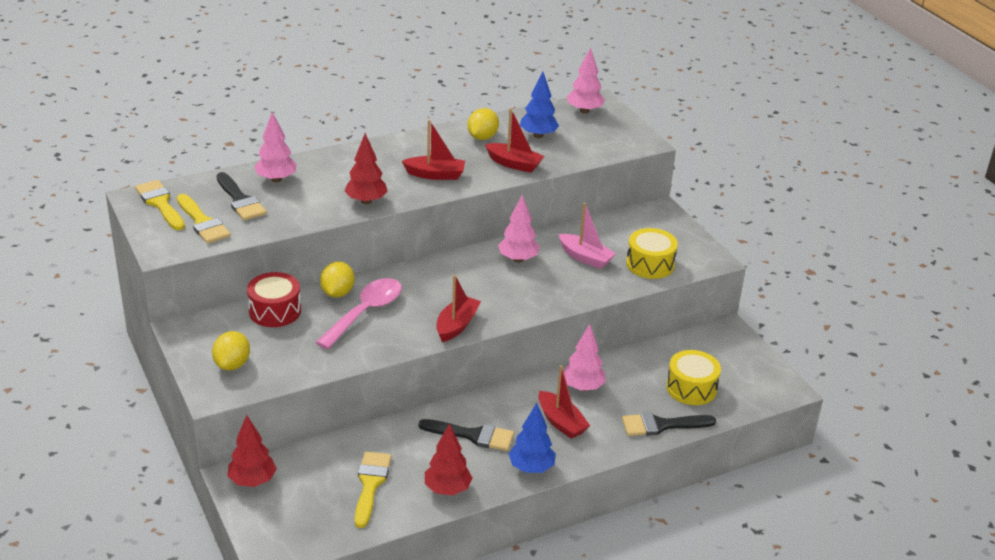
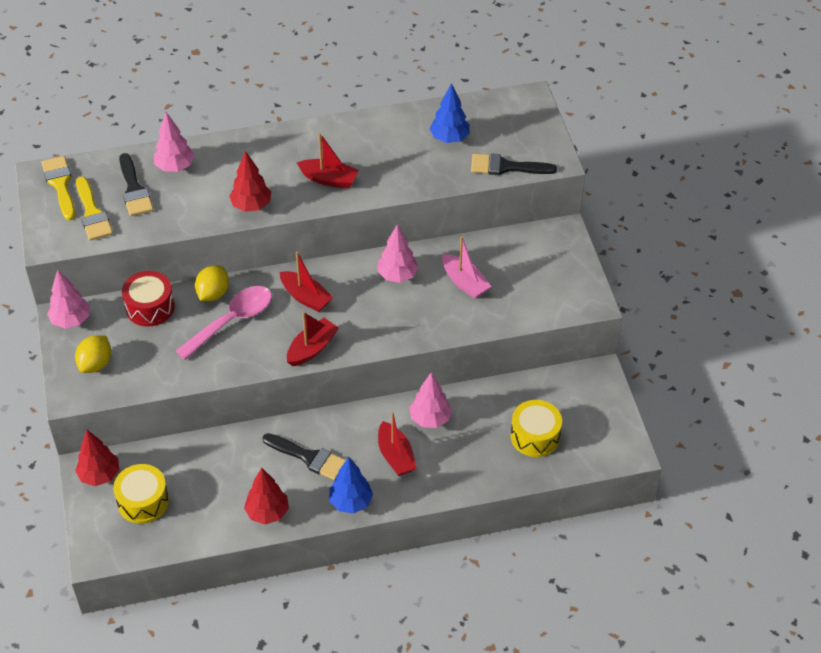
camera: 15 degrees right, 15 degrees up
(370, 484) = (201, 496): yellow brush -> none
(482, 137) = (392, 134): yellow lemon -> none
(514, 164) = (411, 174): red boat -> red boat (306, 297)
(584, 111) = (509, 109): pink tree -> pink tree (71, 320)
(650, 264) = (526, 300): yellow drum -> yellow drum (143, 501)
(661, 425) = (490, 474): black brush -> black brush (506, 167)

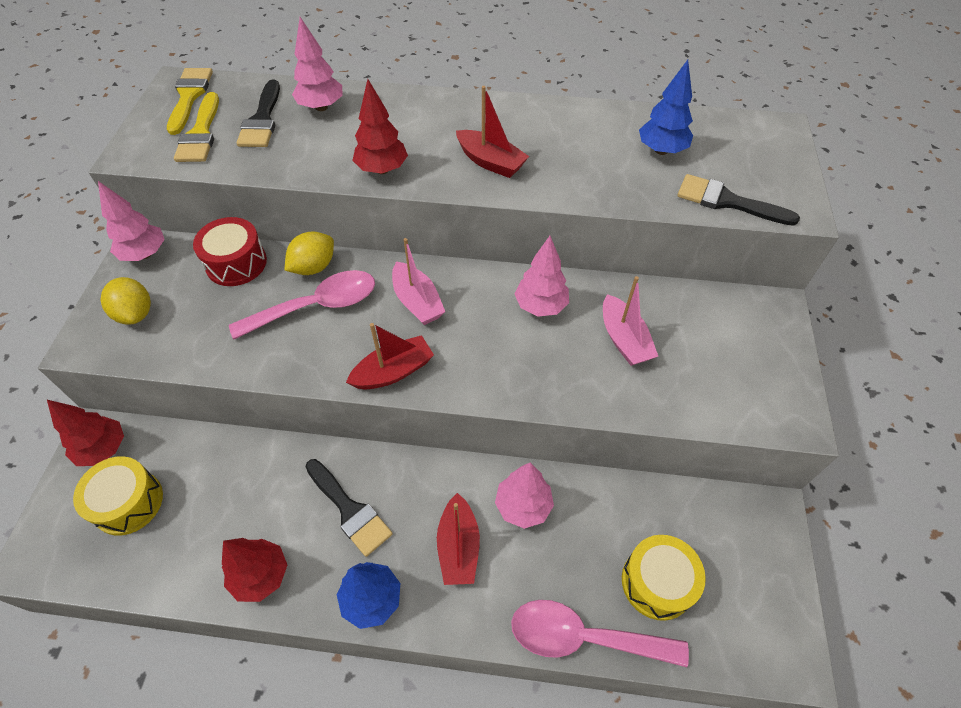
camera: 20 degrees right, 5 degrees up
(96, 364) = (135, 313): yellow lemon -> yellow lemon turned 75 degrees counterclockwise
(306, 297) = (417, 302): red boat -> pink boat
(497, 480) = (583, 637): none -> pink spoon

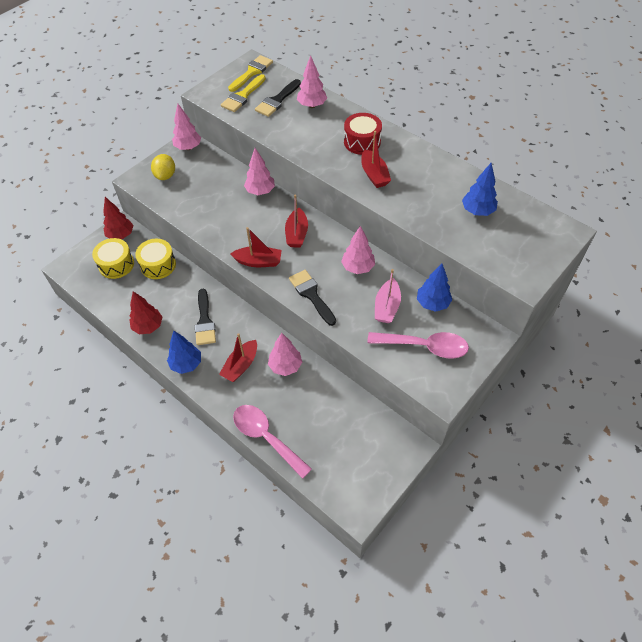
camera: 35 degrees right, 0 degrees up
(236, 263) = (226, 172): red drum -> red drum (362, 142)
(314, 267) = (260, 191): yellow lemon -> pink tree
(317, 306) = (247, 212): pink spoon -> pink spoon (424, 346)
(382, 169) = (315, 154): red tree -> none
(417, 302) = (296, 234): pink boat -> red boat
(657, 582) = (321, 438): yellow drum -> yellow drum (158, 265)
(674, 303) = (432, 303): none -> blue tree
(727, 201) = (486, 257): black brush -> black brush (311, 295)

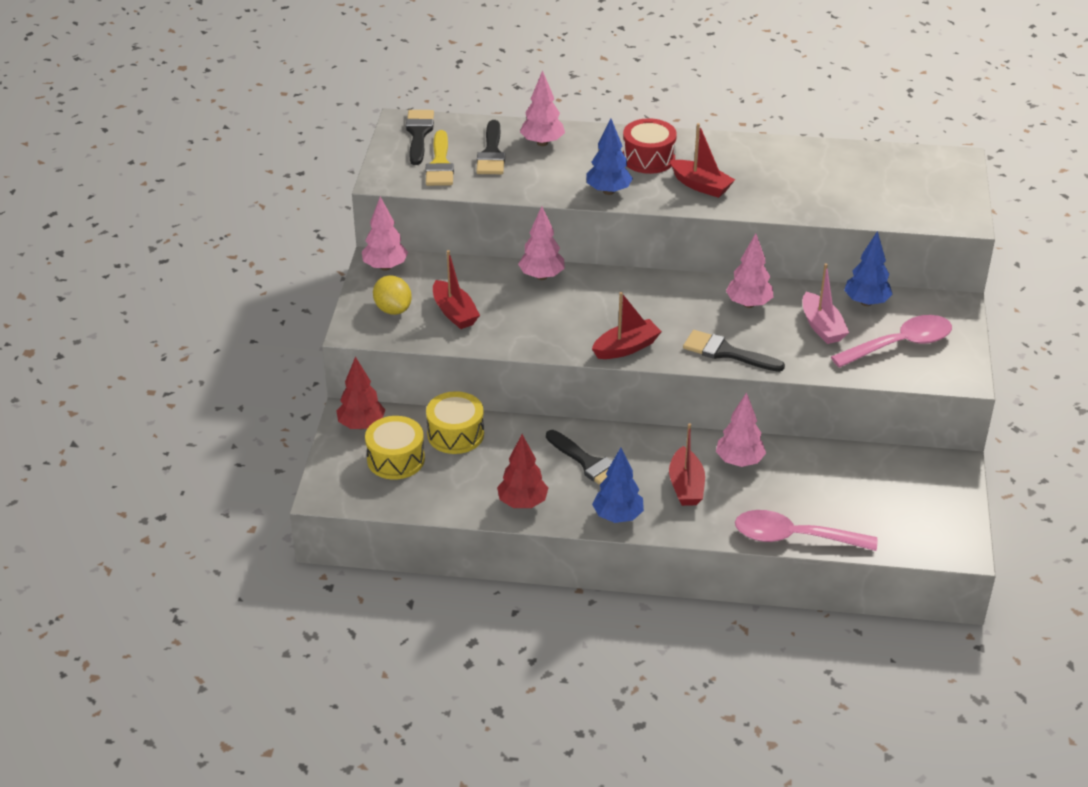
camera: 35 degrees left, 15 degrees down
(252, 72) = (419, 134): yellow brush -> black brush
(296, 234) = (639, 301): red boat -> red boat (454, 313)
(477, 211) = (850, 177): blue tree -> blue tree (608, 191)

